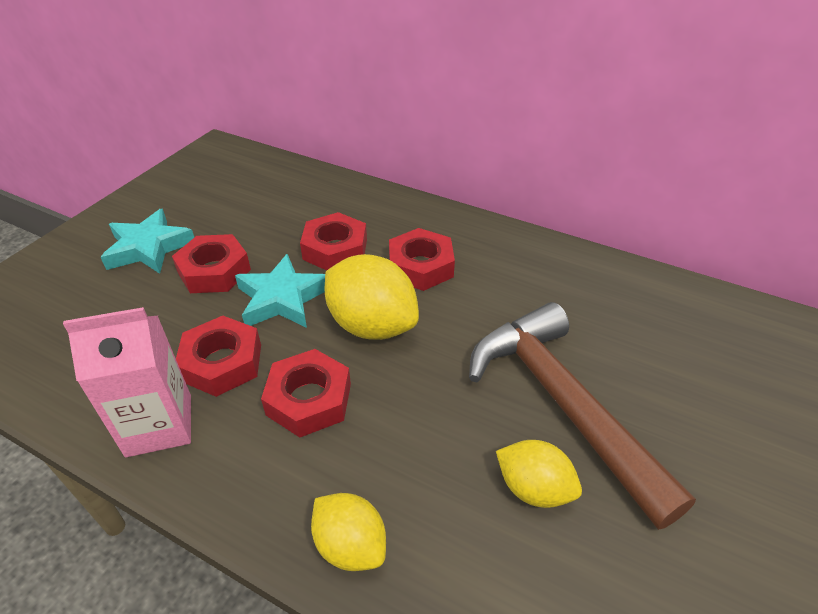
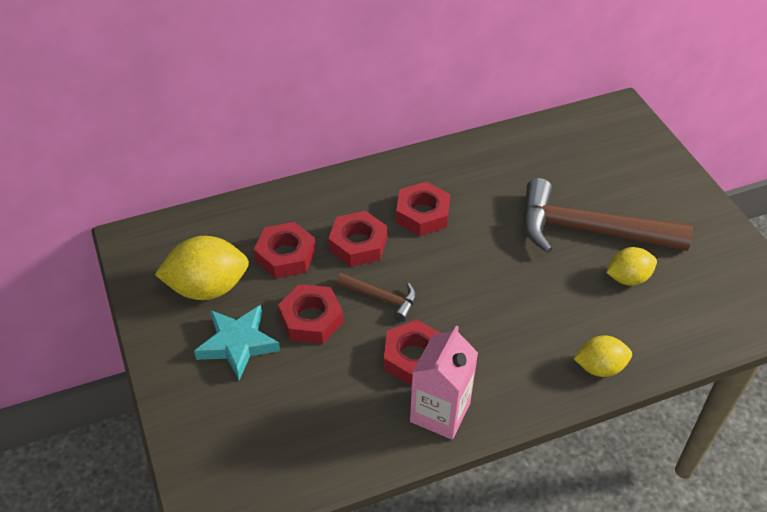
camera: 50 degrees left, 5 degrees up
(282, 298) = (381, 298): turquoise star -> brown hammer
(309, 399) = (486, 332): red nut -> red nut (285, 255)
(372, 325) = (452, 269): yellow lemon -> yellow lemon (207, 288)

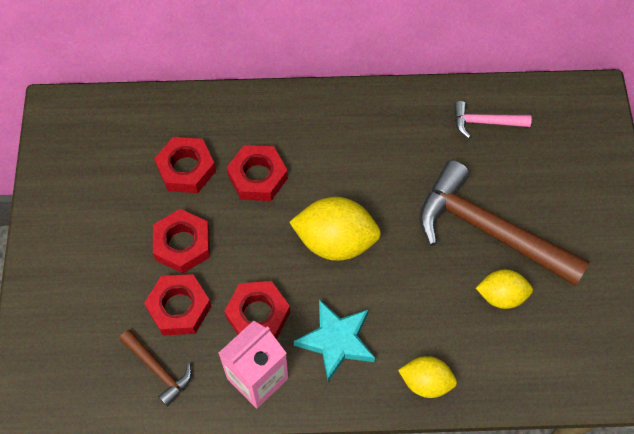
camera: 20 degrees right, 15 degrees up
(207, 288) = (104, 182): yellow lemon -> yellow lemon (335, 241)
(238, 344) = (108, 249): turquoise star -> turquoise star (336, 341)
(381, 298) = (255, 242): brown hammer -> brown hammer (158, 369)
(422, 214) = (333, 162): red nut -> red nut (179, 308)
(541, 150) = (485, 122): none -> pink hammer

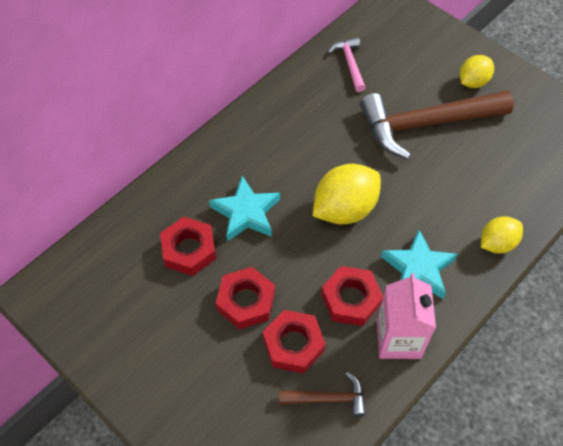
camera: 45 degrees left, 5 degrees down
(257, 177) = (246, 213): red nut -> turquoise star
(485, 122) = (350, 64): pink hammer -> pink hammer turned 120 degrees clockwise
(501, 296) = (477, 155): yellow lemon -> yellow lemon (473, 82)

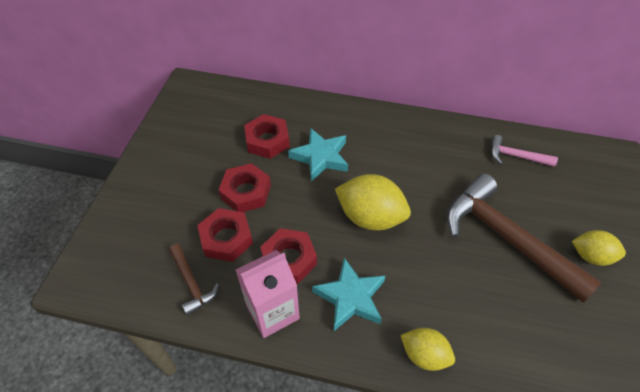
camera: 60 degrees right, 5 degrees down
(350, 64) = (516, 156): pink hammer -> pink hammer turned 120 degrees counterclockwise

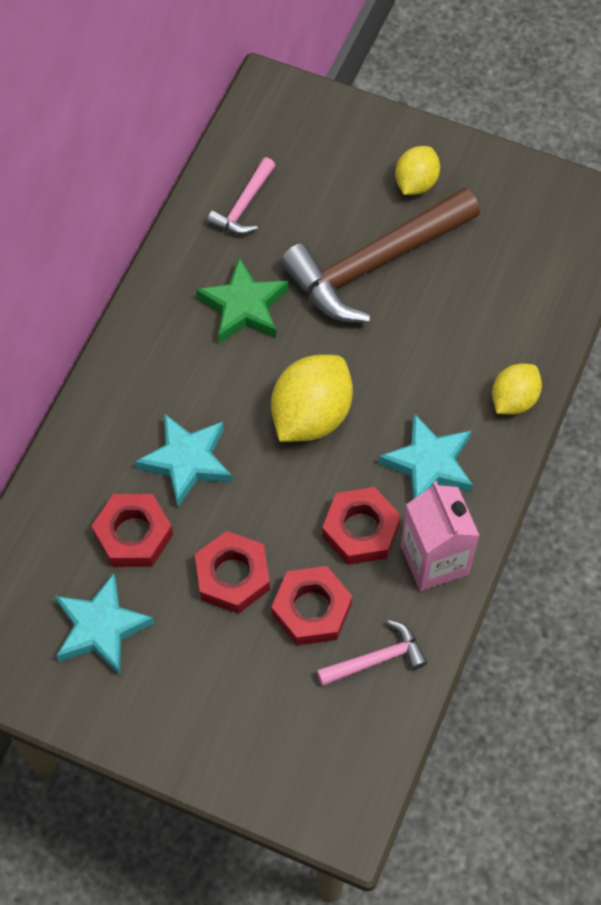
camera: 80 degrees left, 10 degrees up
(192, 283) = (376, 659): brown hammer -> pink hammer
(207, 136) = (101, 628): none -> turquoise star
(439, 168) = (244, 307): none -> green star

